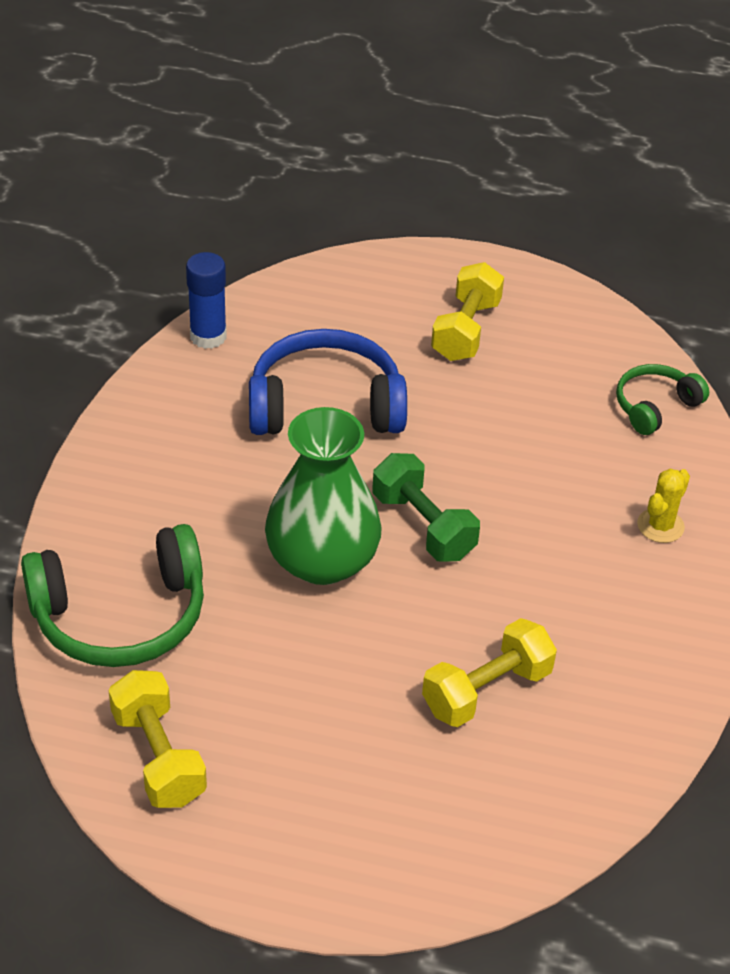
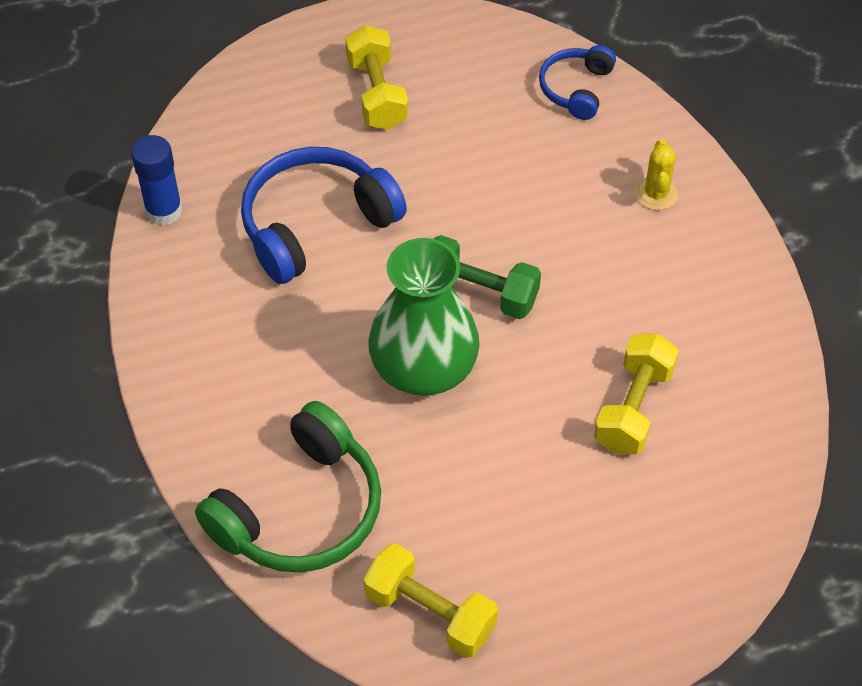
camera: 30 degrees left, 10 degrees up
(655, 406) = (576, 89): green headphones -> blue headphones

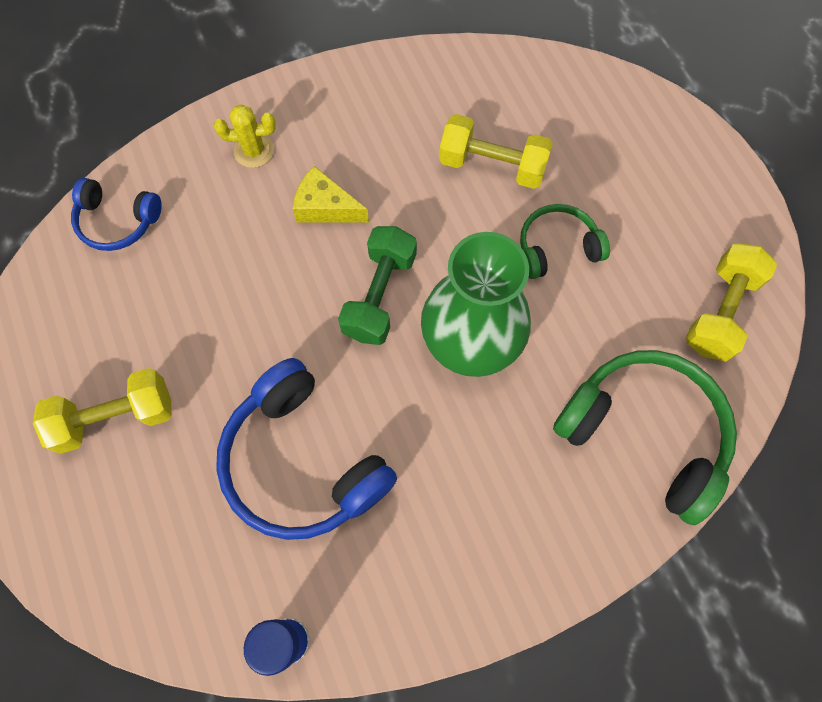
camera: 95 degrees left, 15 degrees up
(523, 459) = (557, 248): none -> green headphones
(585, 252) = (325, 207): none -> yellow cheese

